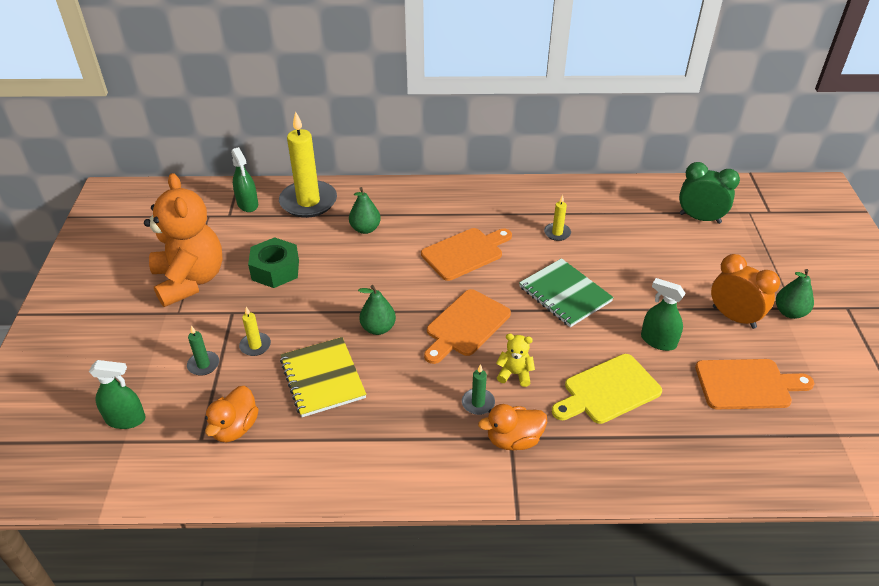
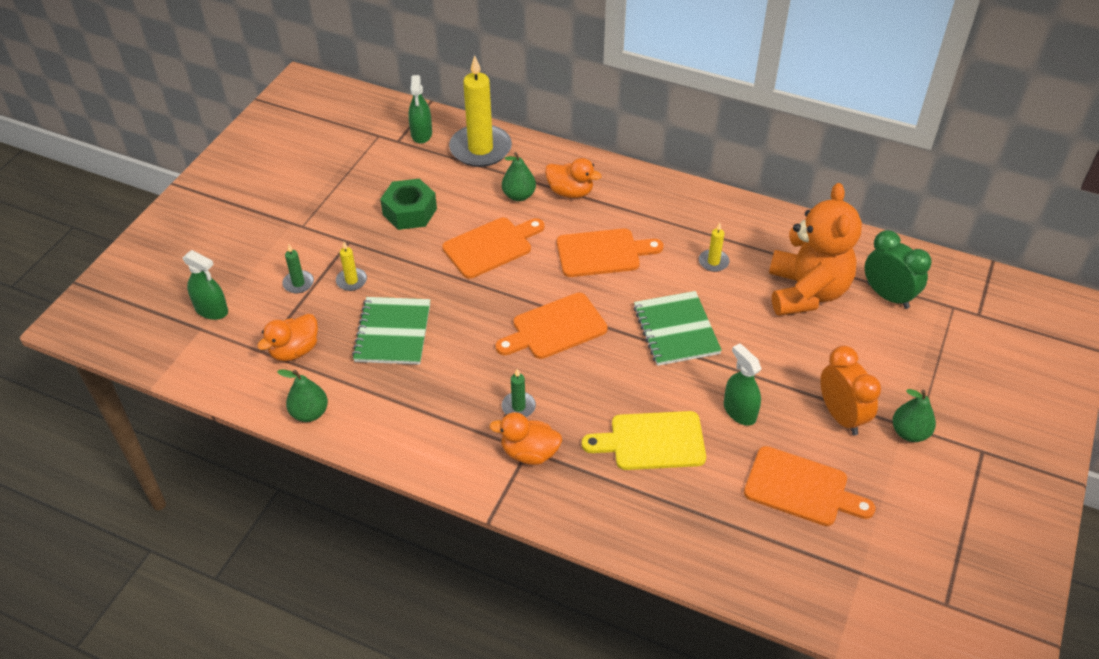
camera: 25 degrees right, 5 degrees up
(190, 280) = (328, 197): orange teddy bear -> orange teddy bear (806, 292)
(322, 378) = (392, 332): yellow notebook -> green notebook
(367, 276) = (491, 246): none -> orange cutting board
(378, 328) = (470, 302): green pear -> green pear (309, 413)
(407, 214) = (570, 192): none -> orange duck
(515, 374) = (571, 392): yellow teddy bear -> none

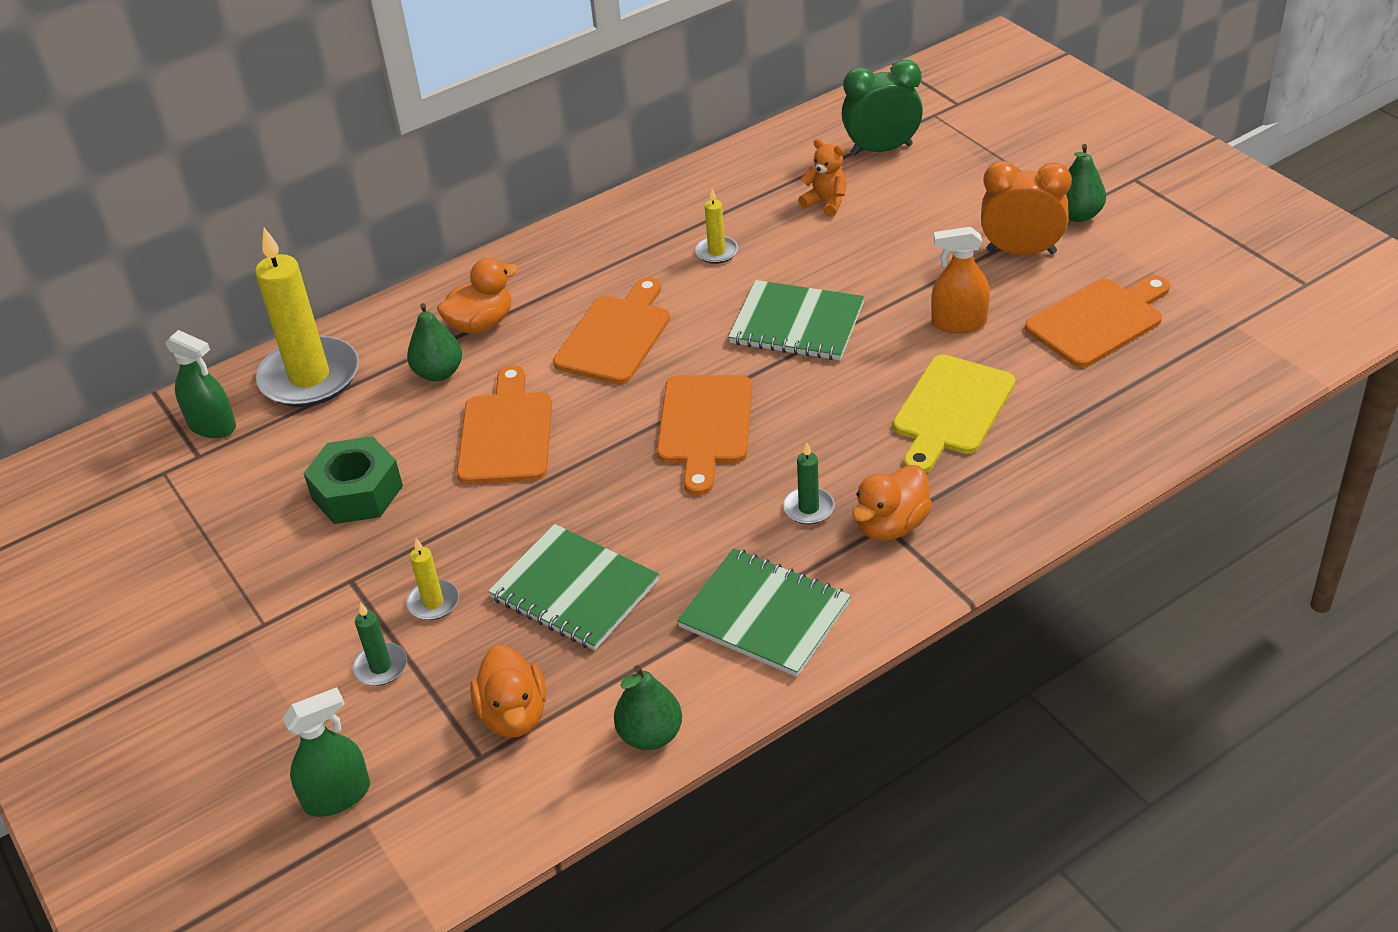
camera: 55 degrees left, 5 degrees down
(422, 423) = (765, 614): none -> green notebook
(739, 411) = (959, 323): green spray bottle -> orange spray bottle
(806, 292) = (826, 202): orange teddy bear -> orange teddy bear, size x0.41

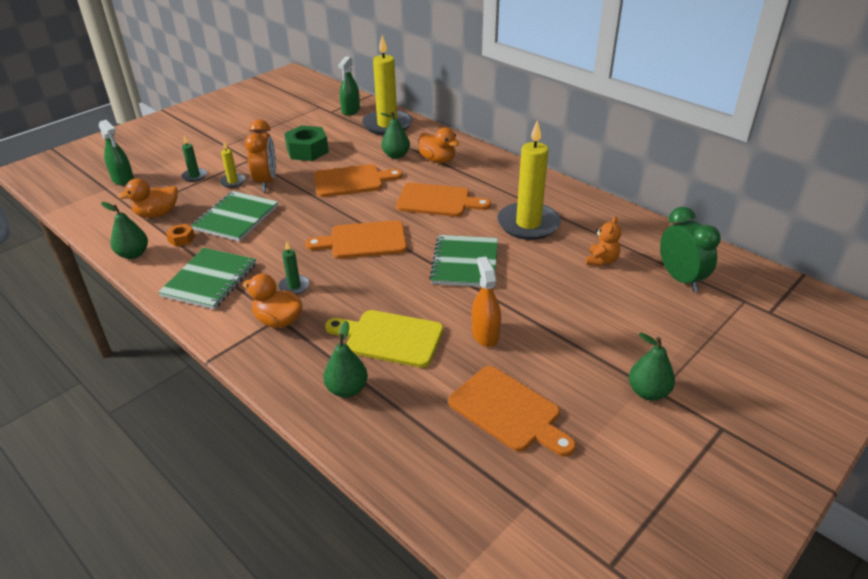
camera: 75 degrees right, 5 degrees down
(621, 666) = (181, 239): none -> orange nut
(716, 252) = (528, 224): yellow candle -> yellow candle, size x2.24
(1021, 252) = (583, 361): orange clock -> orange clock (266, 182)
(1048, 455) = (347, 389): none -> green pear

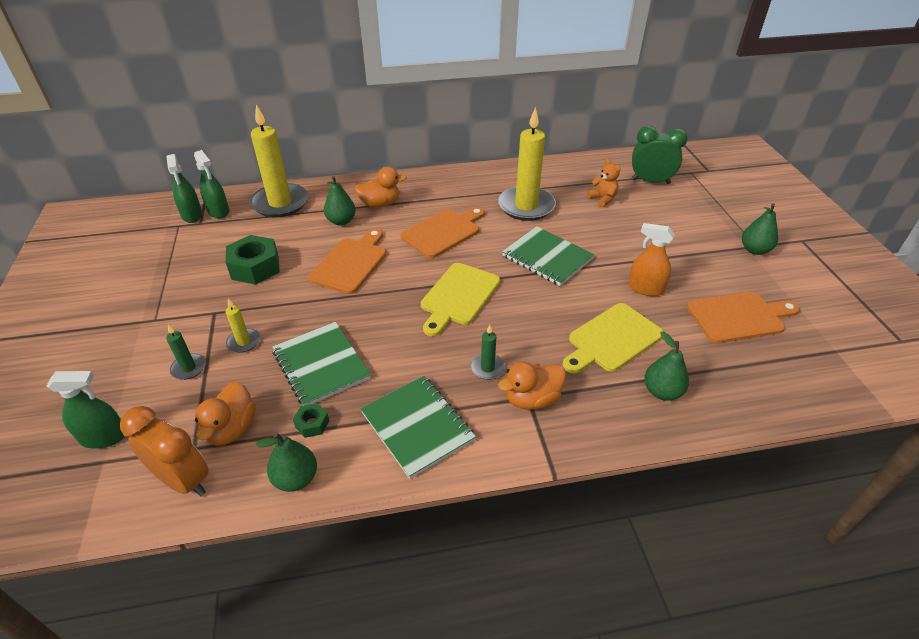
camera: 55 degrees left, 5 degrees up
(181, 239) = (312, 424): orange nut -> green nut
(266, 182) = (278, 318): orange clock -> orange clock (183, 480)
(335, 105) = (192, 215): none -> green spray bottle
(364, 240) = (458, 296): orange cutting board -> yellow cutting board

